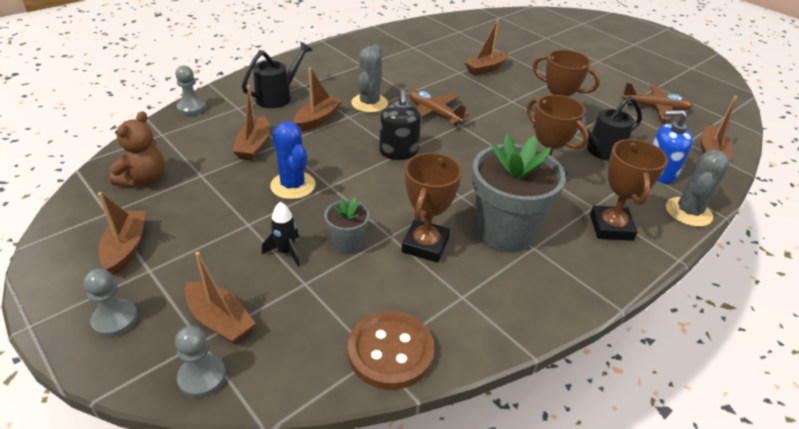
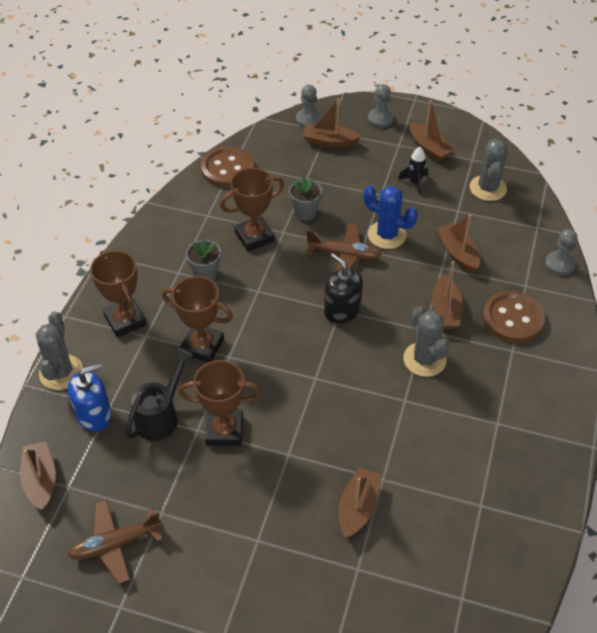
camera: 150 degrees right, 10 degrees up
(144, 179) = (488, 188): brown teddy bear -> grey cactus
(278, 97) = (512, 319): black watering can -> brown button
(286, 252) = (337, 190): black rocket -> black rocket (415, 183)
(425, 245) = (254, 237): brown trophy -> brown trophy turned 75 degrees clockwise
(434, 113) = (352, 381): brown plane -> brown plane (344, 255)
(504, 232) = (205, 274): grey flower pot -> grey flower pot, size x0.49

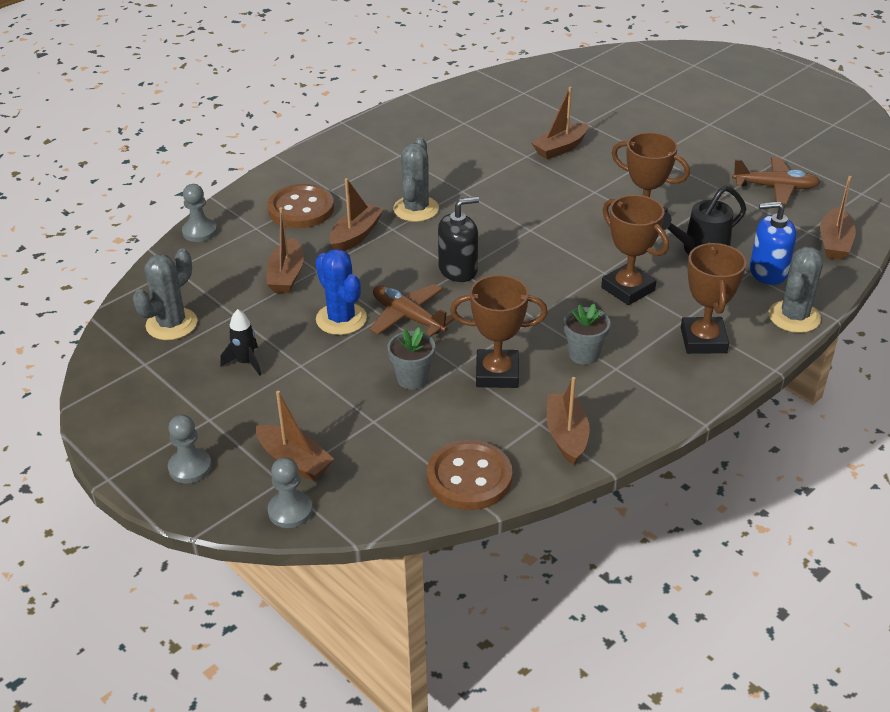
camera: 150 degrees left, 10 degrees down
(342, 310) = (458, 269): black soap dispenser -> black soap dispenser turned 105 degrees counterclockwise
(428, 148) = (177, 399): brown boat -> brown boat (566, 435)

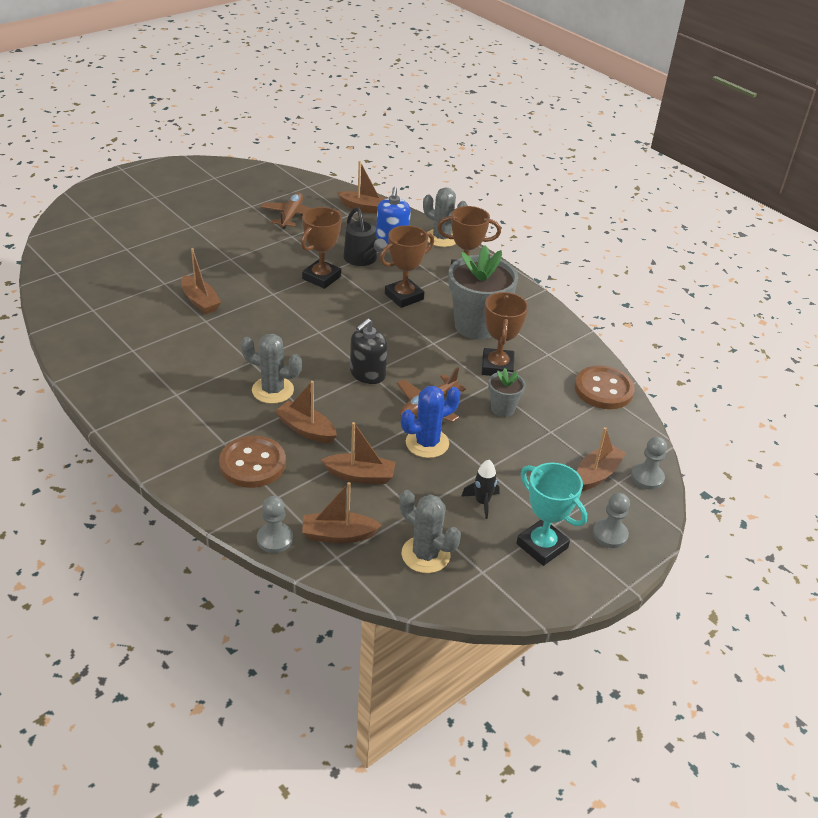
camera: 90 degrees left, 0 degrees up
(176, 409) = (542, 546): none -> turquoise trophy
(458, 269) = (367, 374): black soap dispenser -> black soap dispenser turned 120 degrees counterclockwise
(566, 435) = (559, 344): brown boat -> brown boat (338, 535)
(584, 354) = (476, 326): grey flower pot -> grey flower pot, size x2.04

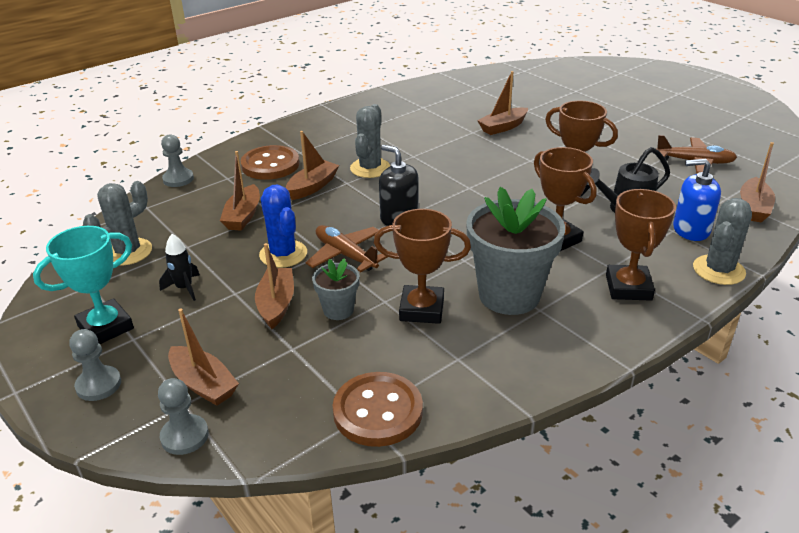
camera: 95 degrees right, 5 degrees down
(338, 535) = (171, 207): brown boat -> brown boat (276, 304)

